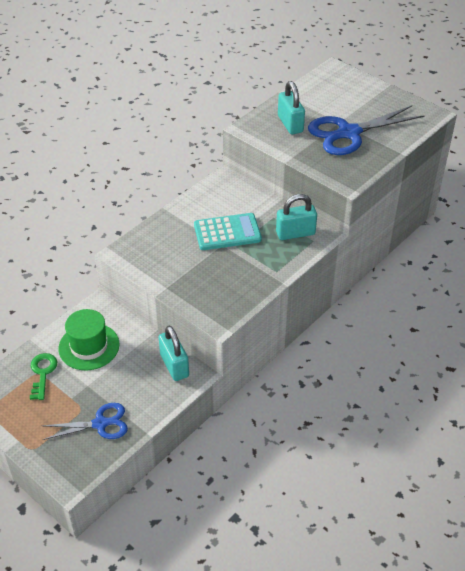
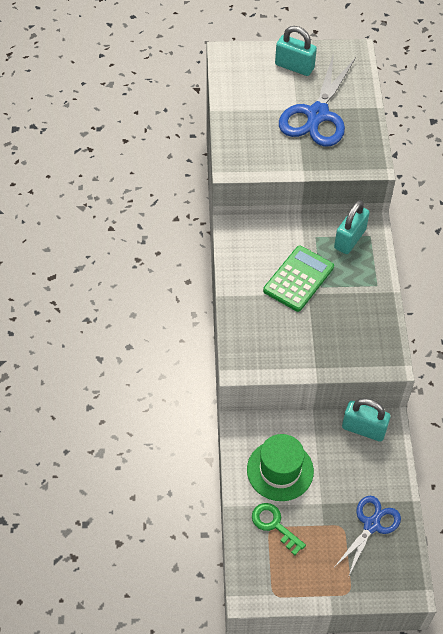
camera: 45 degrees left, 10 degrees up
(227, 232) = (298, 279): turquoise calculator -> green calculator
(290, 124) = (261, 138): turquoise padlock -> turquoise padlock (294, 66)

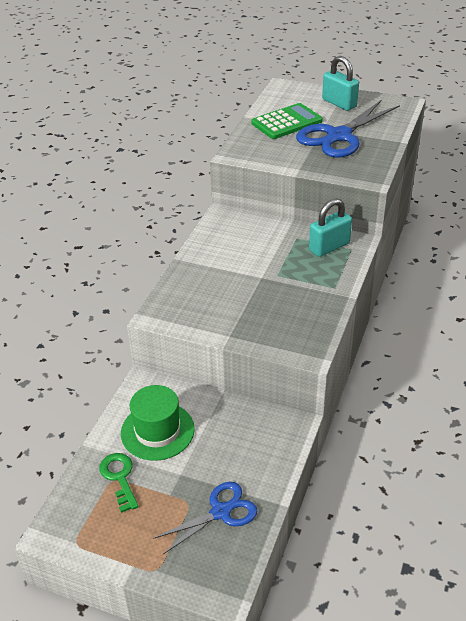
camera: 25 degrees right, 15 degrees down
(298, 279) = (259, 264): green calculator -> green calculator (286, 122)
(363, 429) = (266, 421): turquoise padlock -> none

